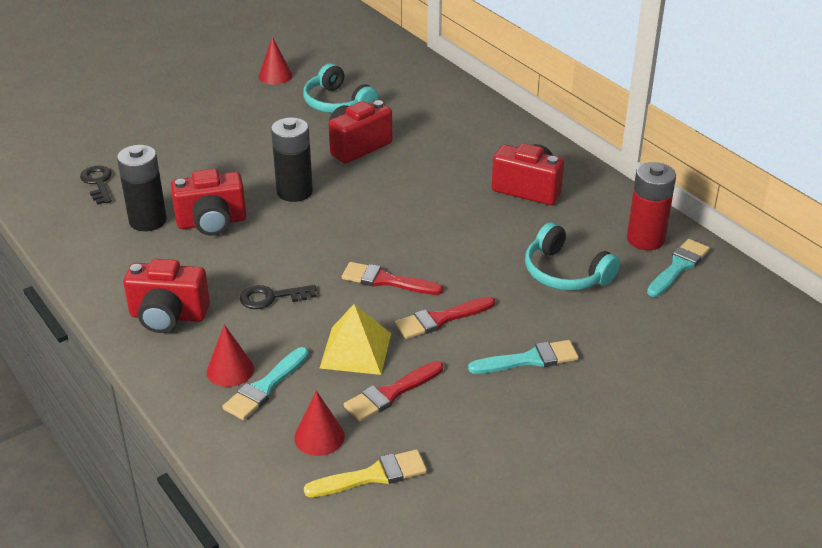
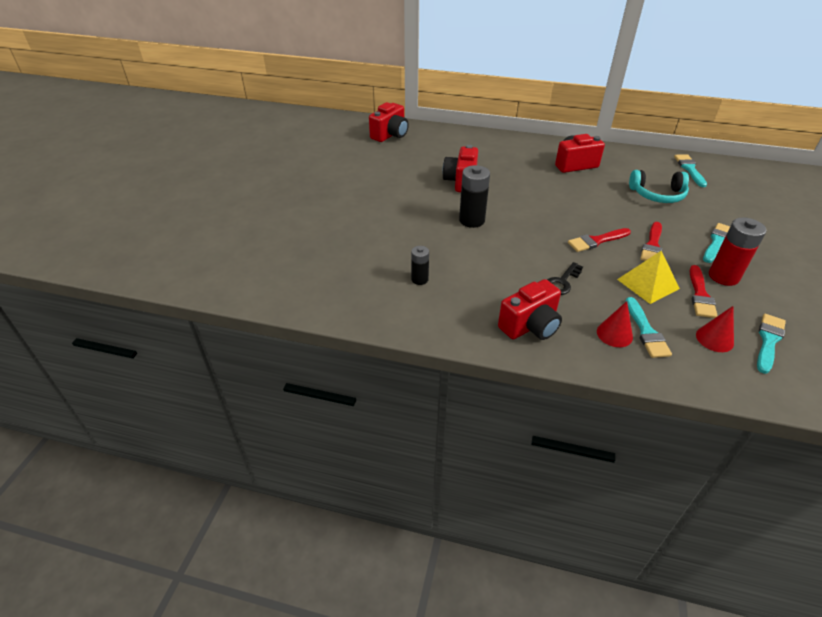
camera: 40 degrees left, 5 degrees up
(98, 183) = (348, 274): black key -> none
(148, 221) = (419, 279): black battery -> black battery, size x0.59
(212, 222) = (458, 260): red camera -> red camera (390, 135)
(275, 76) = (349, 164): red cone -> none
(337, 103) = (411, 164): turquoise headphones -> none
(372, 475) = (768, 341): yellow brush -> turquoise brush
(645, 239) = (657, 164): red battery -> red battery (723, 276)

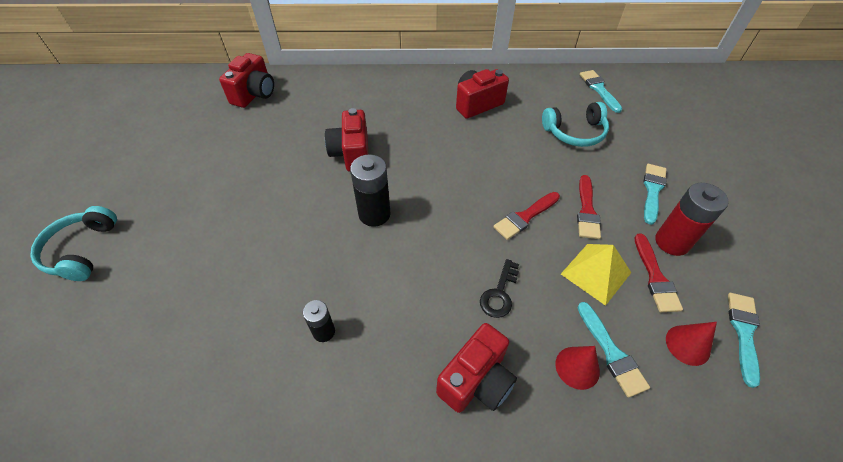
camera: 15 degrees left, 10 degrees up
(254, 207) = (81, 250): none -> turquoise headphones

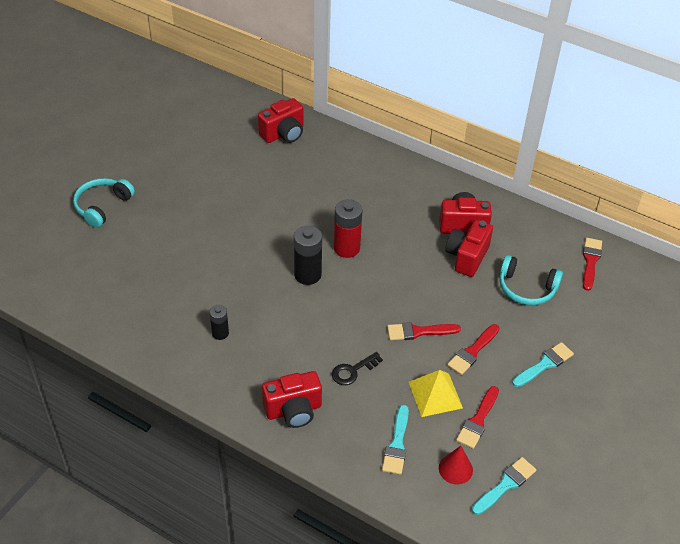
camera: 30 degrees right, 5 degrees down
(351, 153) = (324, 220): red camera -> red camera (467, 257)
(577, 367) = (365, 439): red cone -> none
(599, 89) = (590, 261): turquoise brush -> red brush
(672, 242) = (518, 406): red battery -> red battery (346, 248)

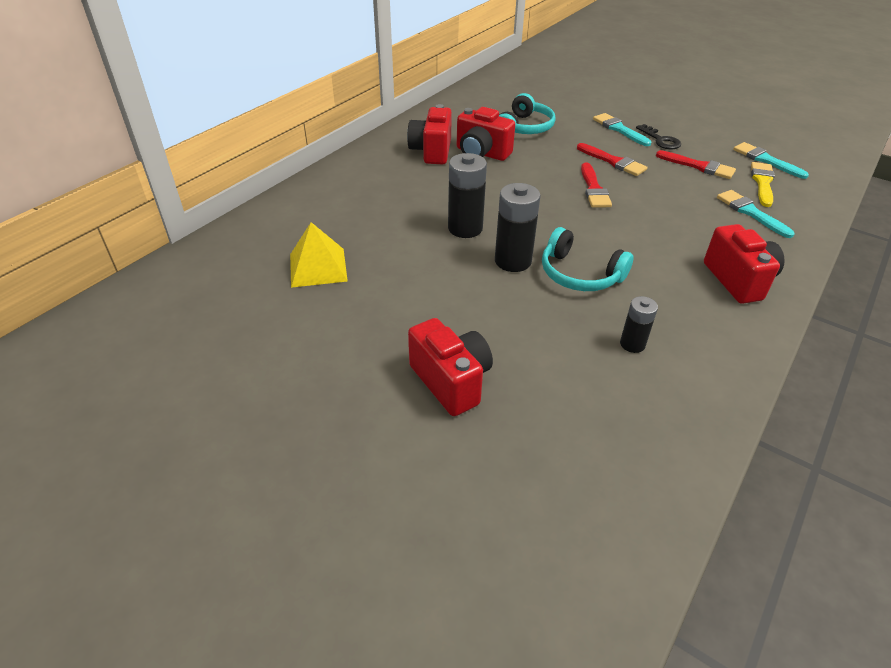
camera: 85 degrees left, 5 degrees down
(102, 206) = (332, 519): turquoise headphones -> turquoise headphones (579, 274)
(283, 134) = (215, 273): red camera -> red camera (451, 381)
(346, 248) = (465, 228): red battery -> black battery
(353, 371) = (663, 234): black key -> black key (660, 140)
(397, 444) = (750, 212): turquoise brush -> turquoise brush turned 135 degrees counterclockwise
(435, 394) = (676, 186): yellow pyramid -> yellow pyramid (318, 267)
(455, 469) = (762, 182): red cone -> yellow brush
(590, 261) = (487, 96): red brush -> none

